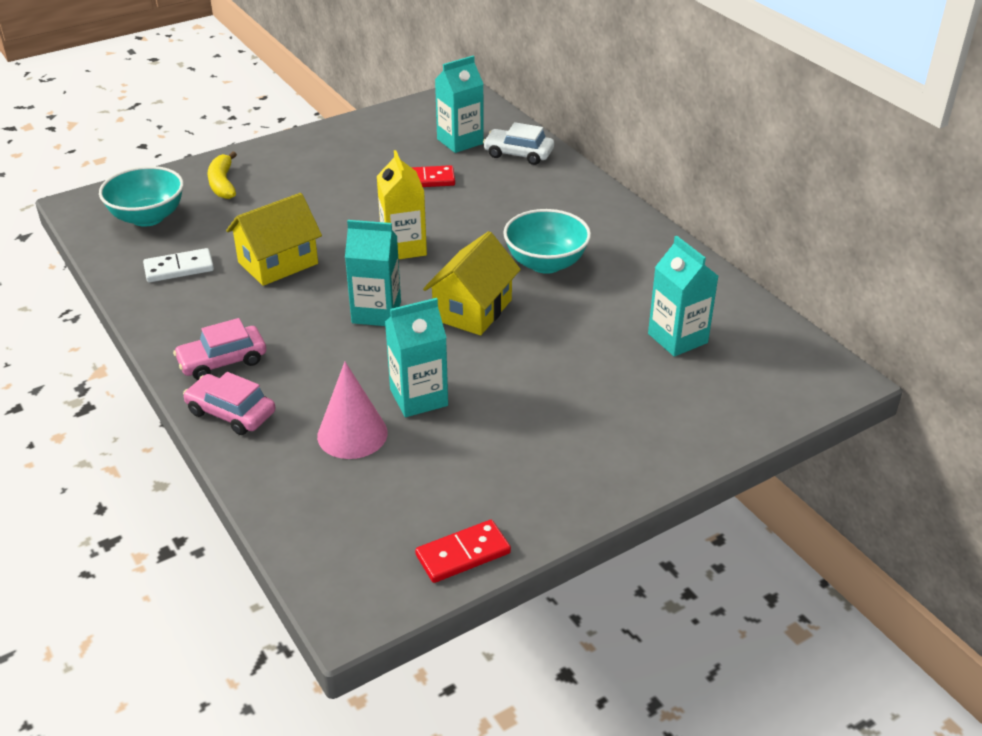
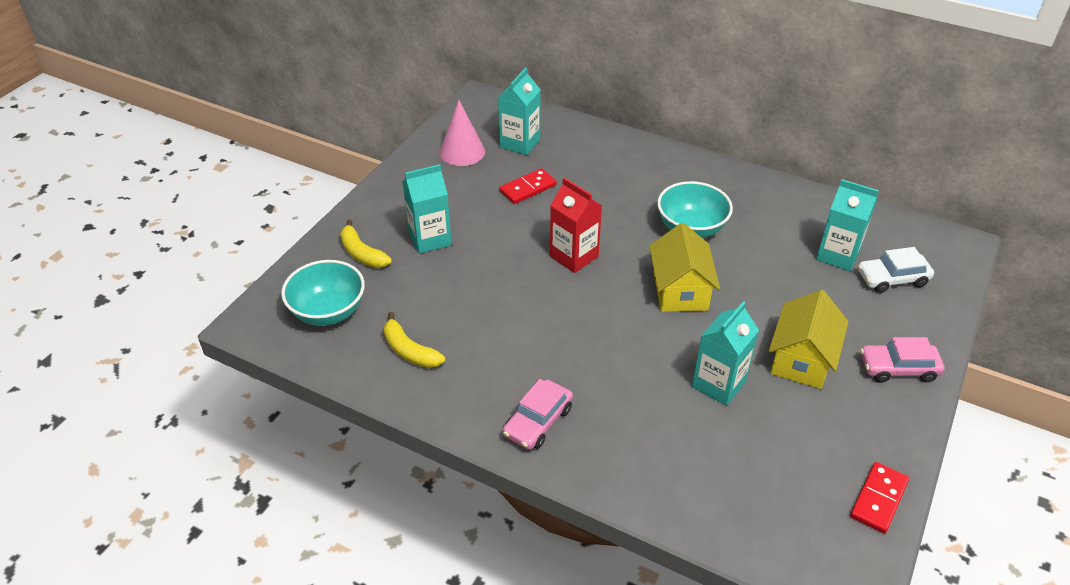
camera: 30 degrees left, 5 degrees up
(179, 268) = (409, 350): white domino -> yellow banana
(231, 413) = (594, 465): pink car -> pink car (898, 368)
(278, 263) = (488, 311): yellow house -> yellow house (801, 359)
(352, 434) = (704, 439): pink cone -> pink cone (462, 152)
(376, 312) = (612, 323): turquoise carton -> turquoise carton (430, 239)
(403, 247) = (574, 256): yellow carton -> red carton
(518, 154) = (575, 139): white car -> white car (892, 278)

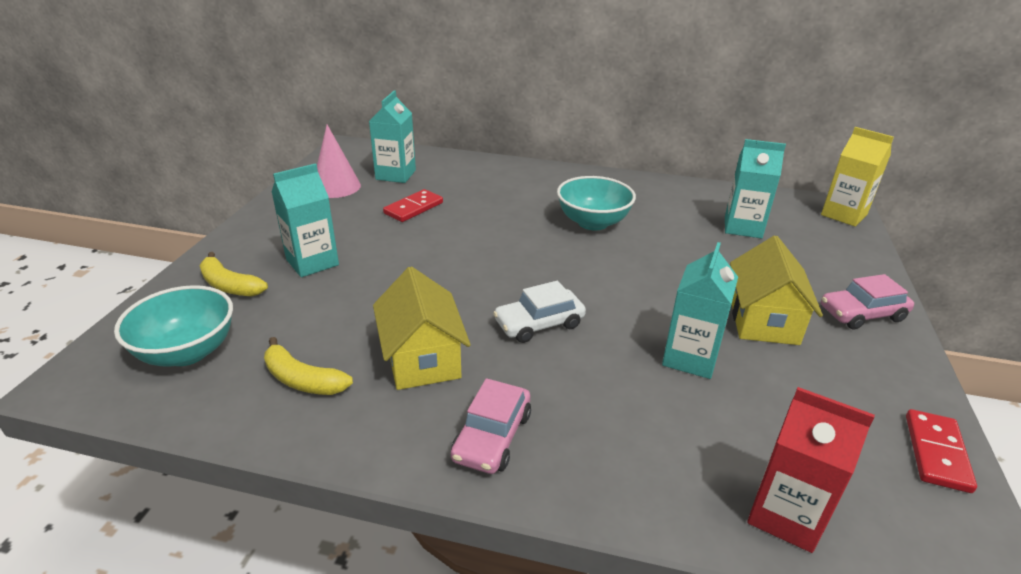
camera: 15 degrees left, 10 degrees down
(574, 256) = (481, 259): red carton -> red carton (785, 515)
(680, 291) = (606, 275): yellow house -> yellow house (422, 358)
(892, 278) = (804, 239): white car -> white car (539, 324)
(954, 254) = (843, 215): none -> yellow carton

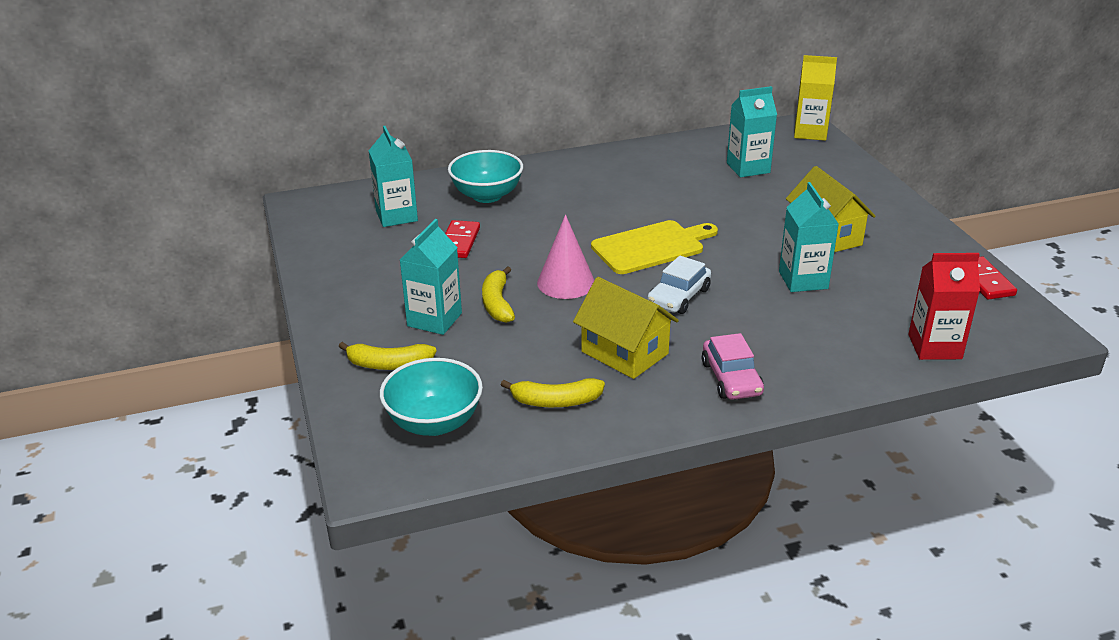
camera: 30 degrees left, 0 degrees up
(336, 186) = (353, 247): pink cone -> pink cone (566, 282)
(376, 268) = (497, 303): none -> yellow banana
(567, 267) = (651, 247): none -> yellow cutting board
(593, 222) = (630, 203): turquoise bowl -> turquoise bowl (487, 195)
(862, 314) = (882, 209): pink car -> none

